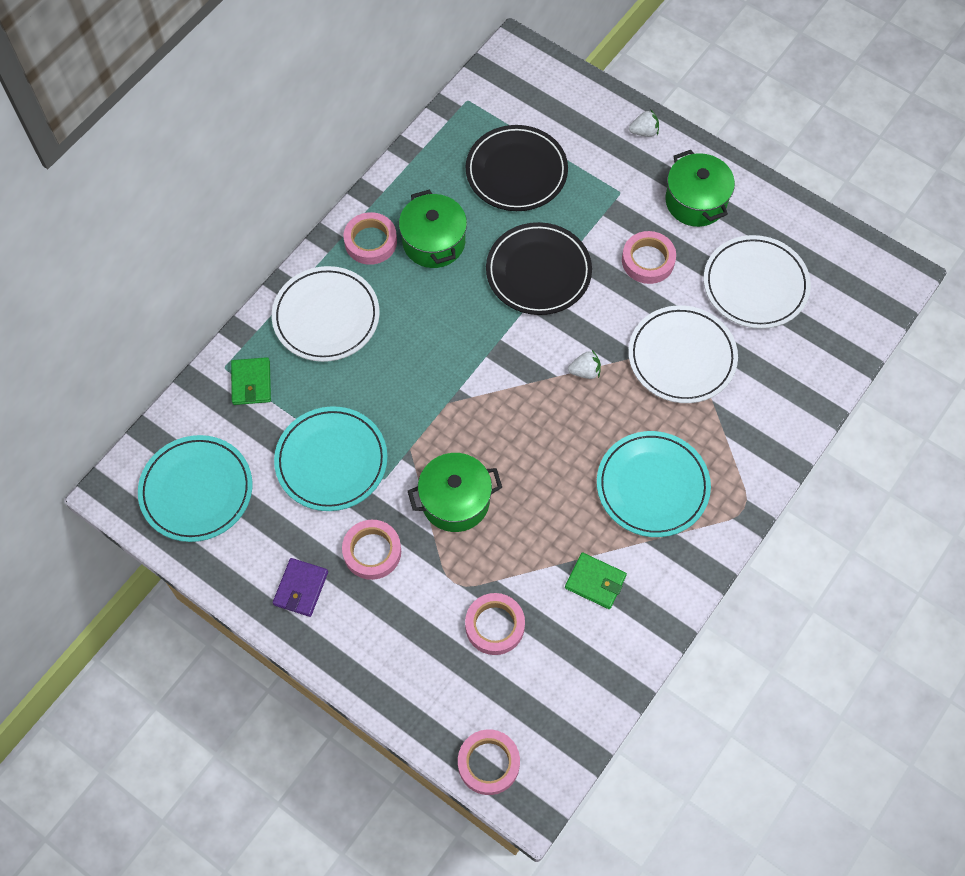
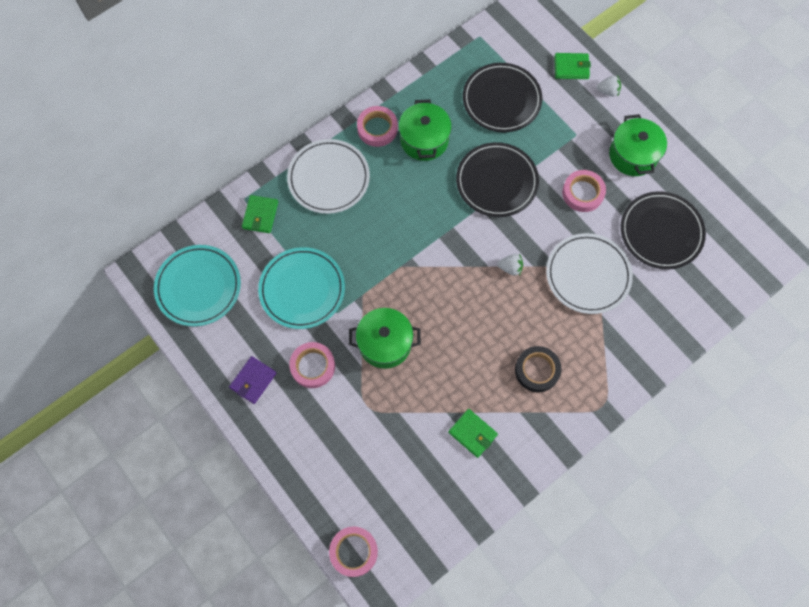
camera: 15 degrees right, 5 degrees up
(494, 626) = (387, 447): pink tape -> none
(591, 113) = (571, 67): none -> green wallet
(652, 486) = (537, 370): turquoise plate -> black tape
(755, 285) = (661, 232): white plate -> black plate

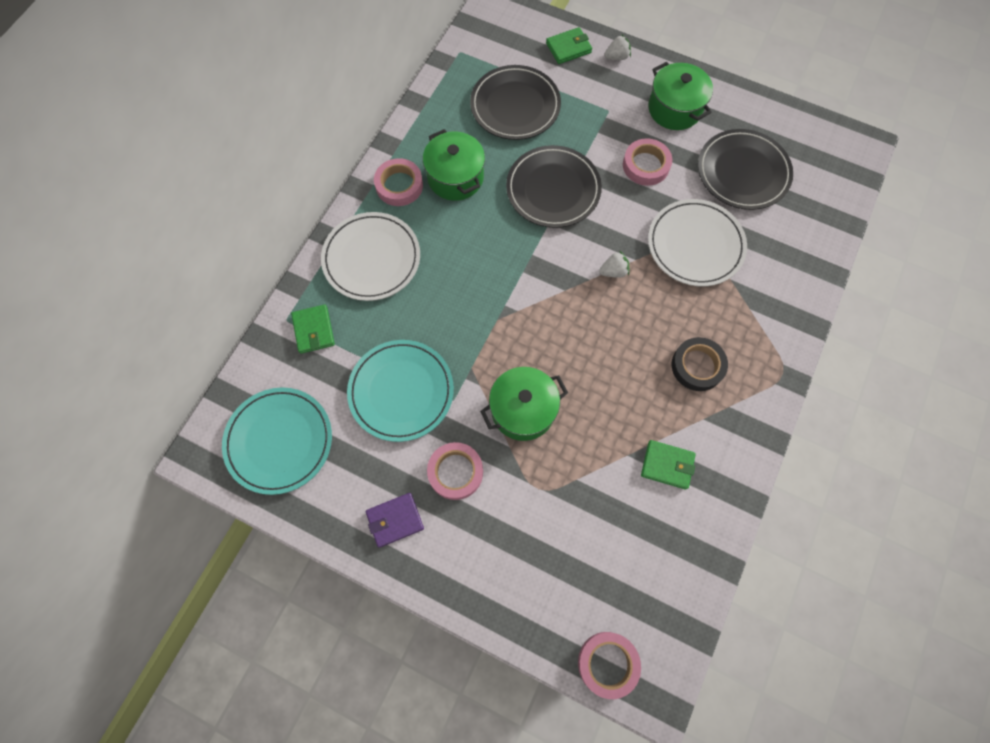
camera: 25 degrees left, 0 degrees up
(253, 380) = (395, 520): purple wallet -> purple wallet turned 60 degrees clockwise

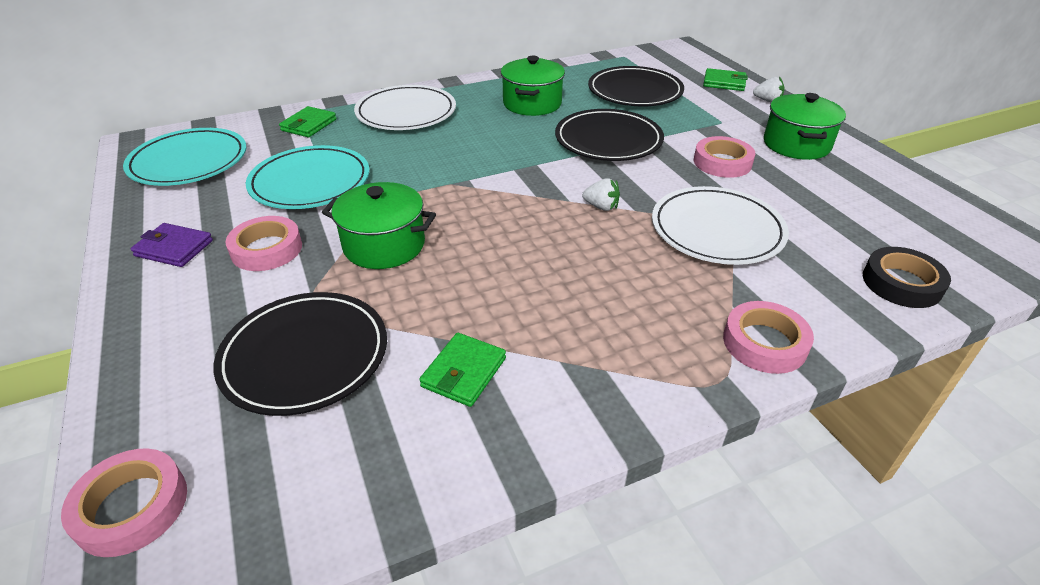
camera: 40 degrees right, 30 degrees down
(399, 185) = (482, 91): pink tape -> pink tape (764, 343)
(667, 465) = (463, 372): green wallet -> green wallet turned 60 degrees clockwise
(697, 366) = (608, 314): black tape -> black tape (901, 283)
(742, 172) = (836, 209): black plate -> black plate (305, 356)

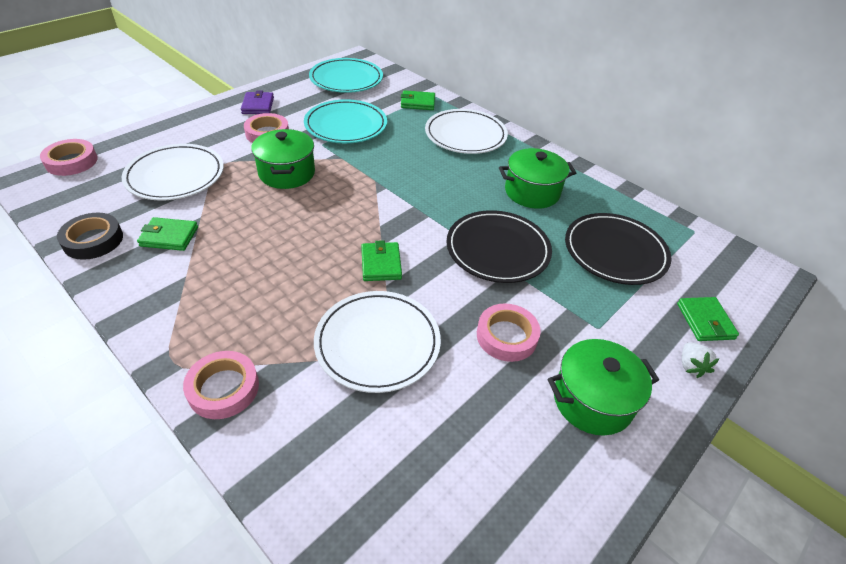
camera: 65 degrees right, 5 degrees up
(305, 356) = (175, 176): black plate -> white plate
(601, 207) = (381, 264): white strawberry -> green wallet
(901, 283) = (340, 503): black tape -> black tape (93, 240)

